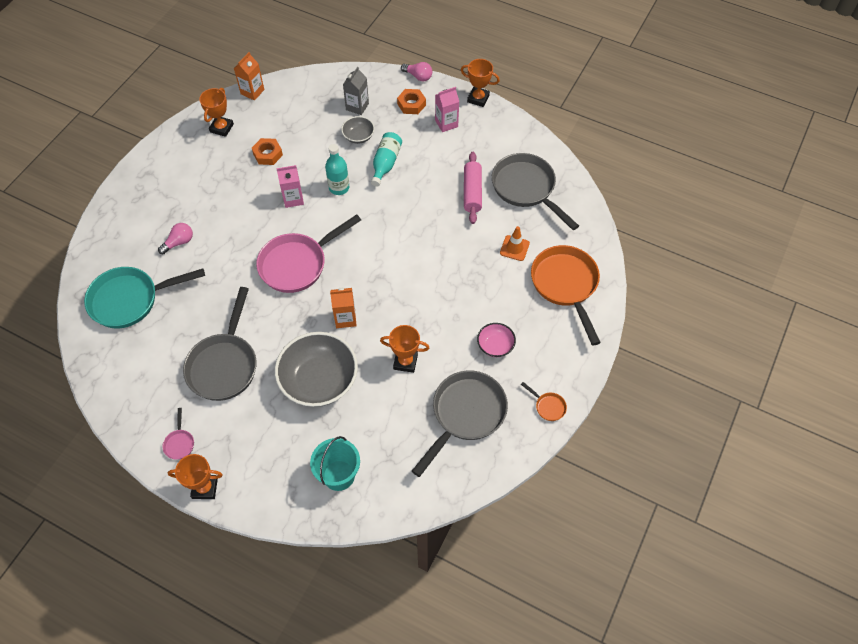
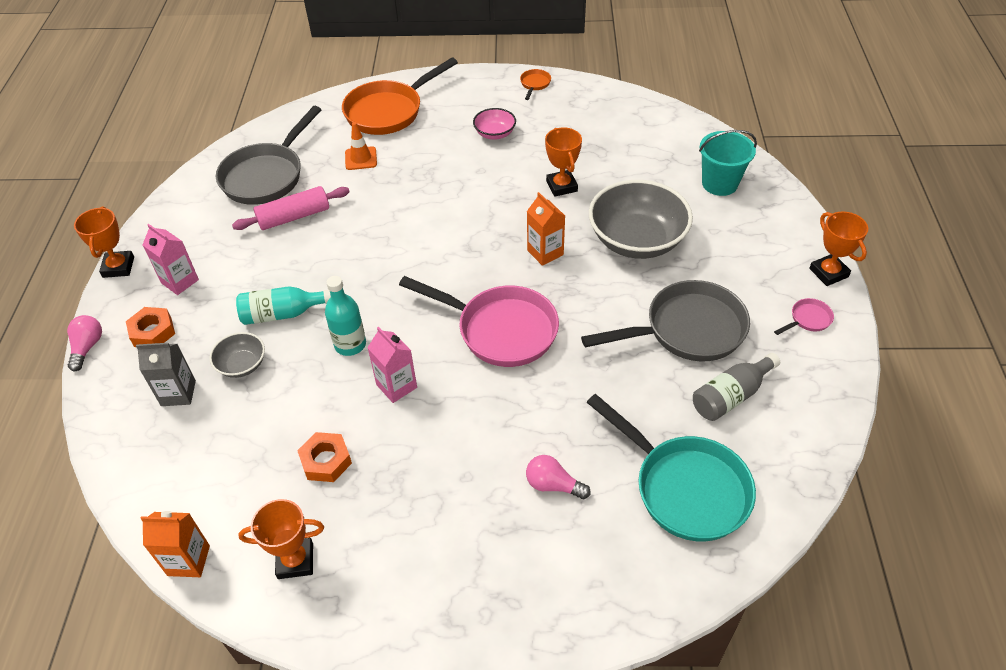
camera: 115 degrees left, 10 degrees down
(163, 358) = (731, 396): none -> grey bottle
(465, 414) = (585, 128): grey pan -> none

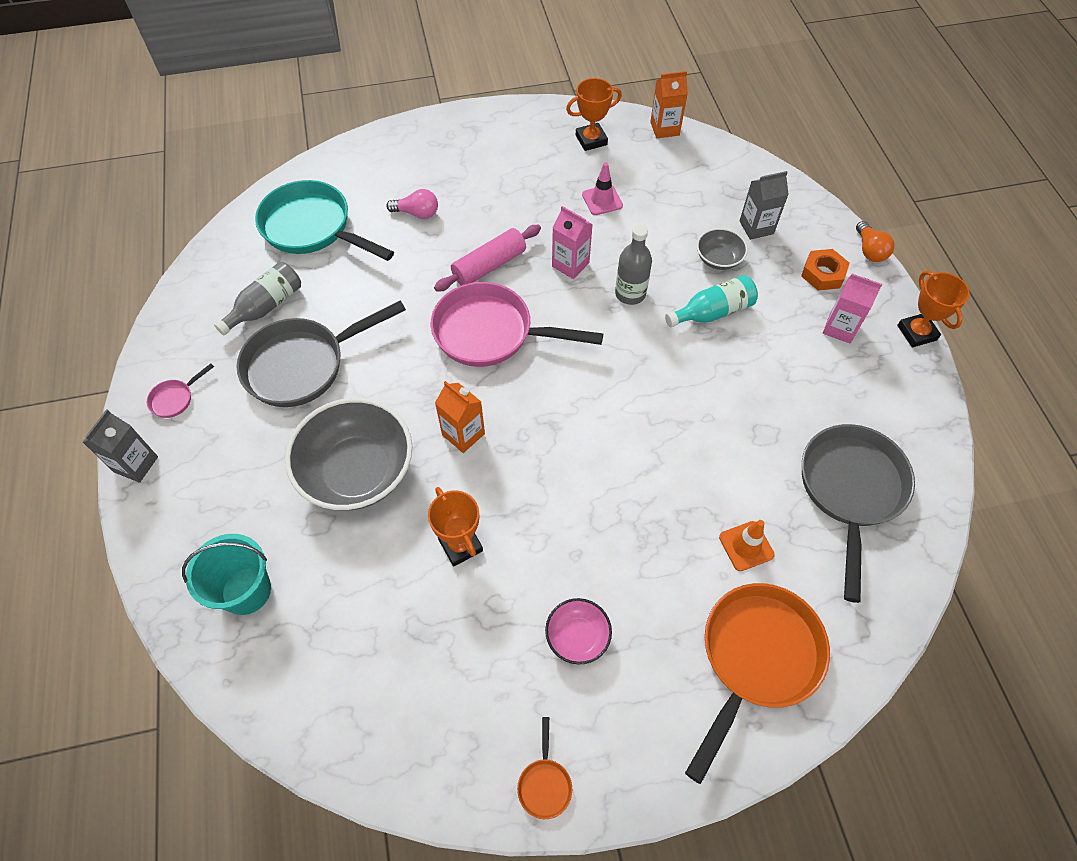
camera: 165 degrees right, 10 degrees up
(87, 347) = (869, 250): pink light bulb -> orange light bulb
(294, 217) = (774, 432): pink rolling pin -> pink rolling pin (489, 266)
(326, 461) = (602, 200): orange nut -> pink traffic cone
(350, 344) = (630, 294): turquoise bottle -> grey bottle
(828, 273) = (136, 464): orange trophy -> grey carton

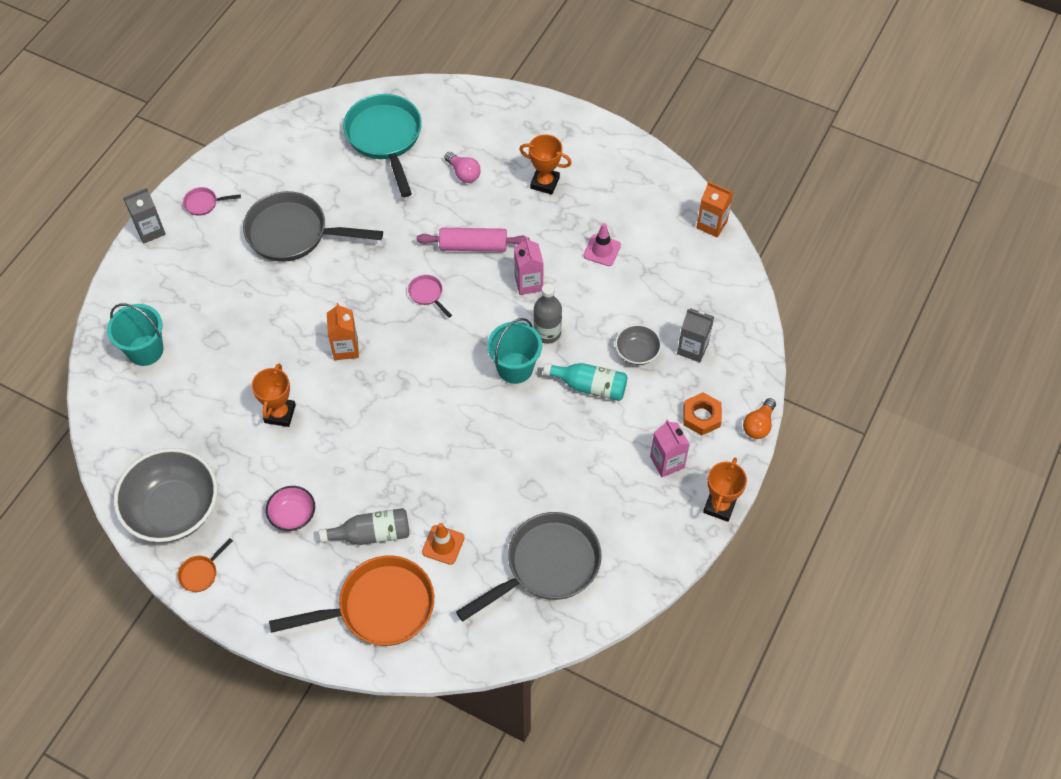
camera: 40 degrees right, 0 degrees up
(266, 306) = (307, 177): grey bottle -> grey bottle (372, 534)
(357, 471) = (264, 326): grey bowl -> grey bowl (173, 509)
(491, 333) = (427, 294): pink pan -> pink pan, size x0.41
(591, 140) = (645, 197): orange trophy -> orange trophy (545, 183)
(635, 341) = (515, 368): none -> turquoise bucket

